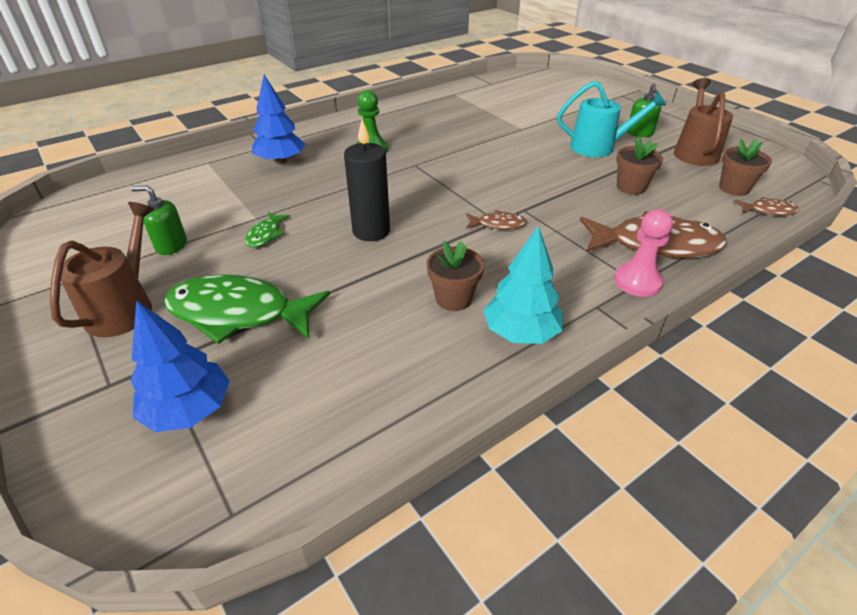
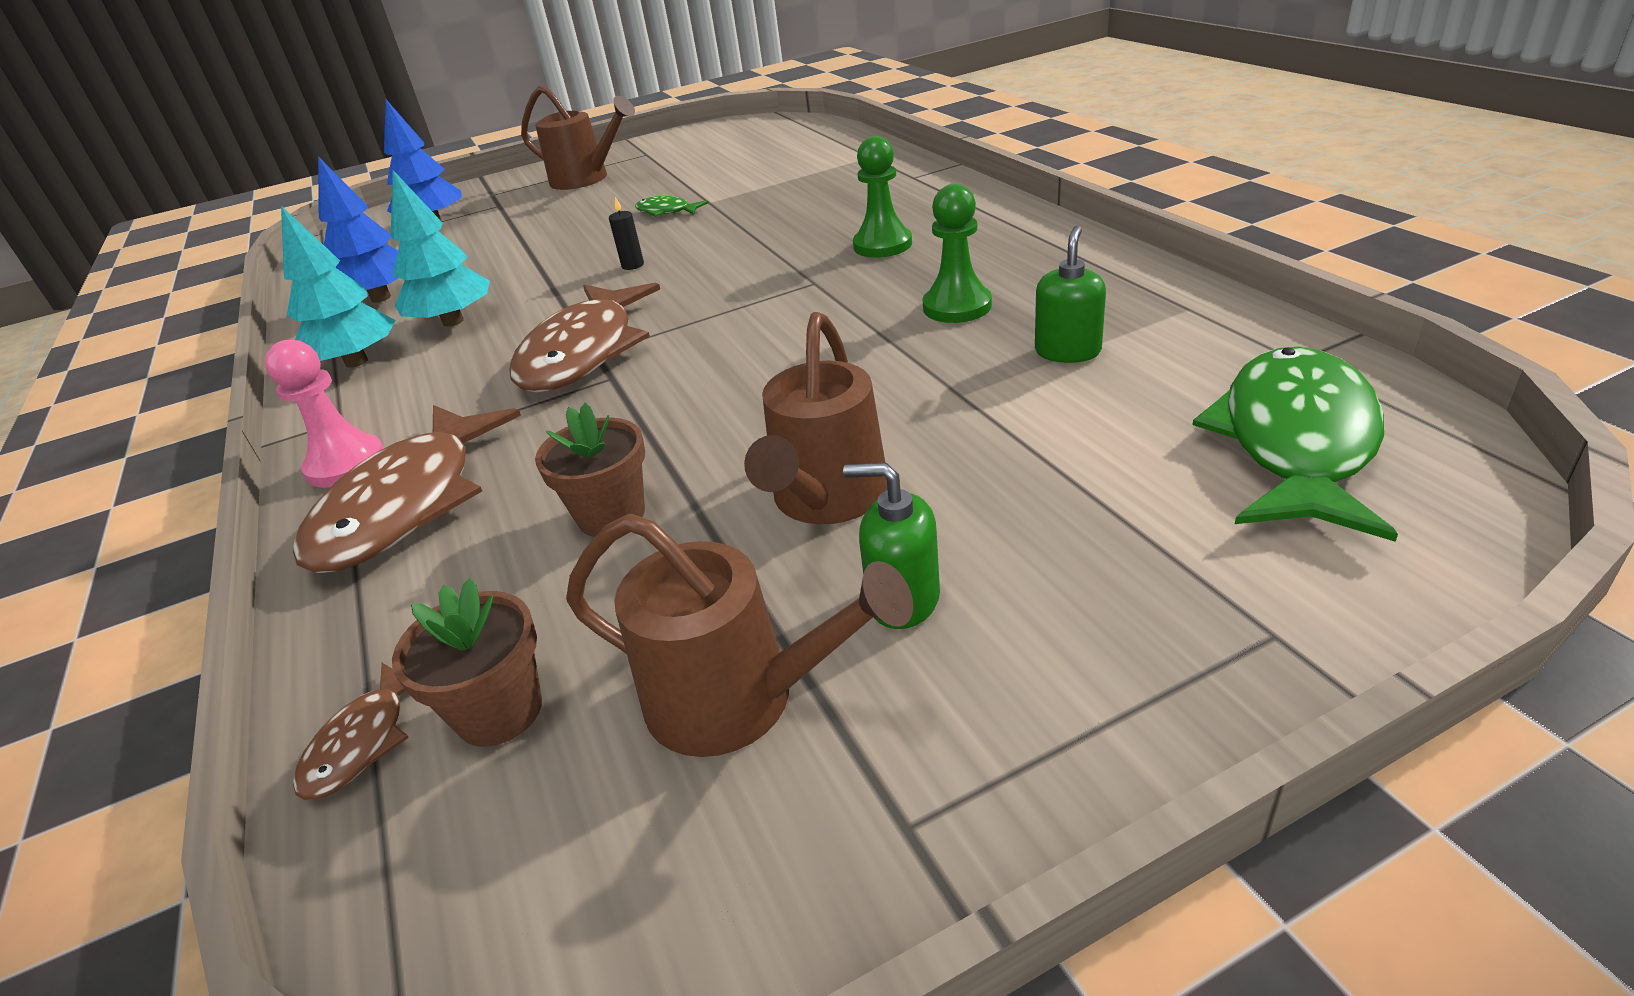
camera: 105 degrees right, 5 degrees down
(171, 245) = (676, 176): green soap dispenser -> green soap dispenser (1067, 351)
(238, 313) = (535, 221): green fish -> green fish (1295, 442)
(281, 161) = (859, 192): blue tree -> blue tree (381, 298)
(371, 231) = (633, 265): black candle -> black candle, size x0.44
(448, 130) = (957, 306): none -> green pawn
(453, 298) = (453, 321): brown flower pot -> turquoise tree
(498, 224) = (584, 352): brown fish -> brown fish, size x2.19
(599, 147) = (826, 500): turquoise watering can -> brown watering can

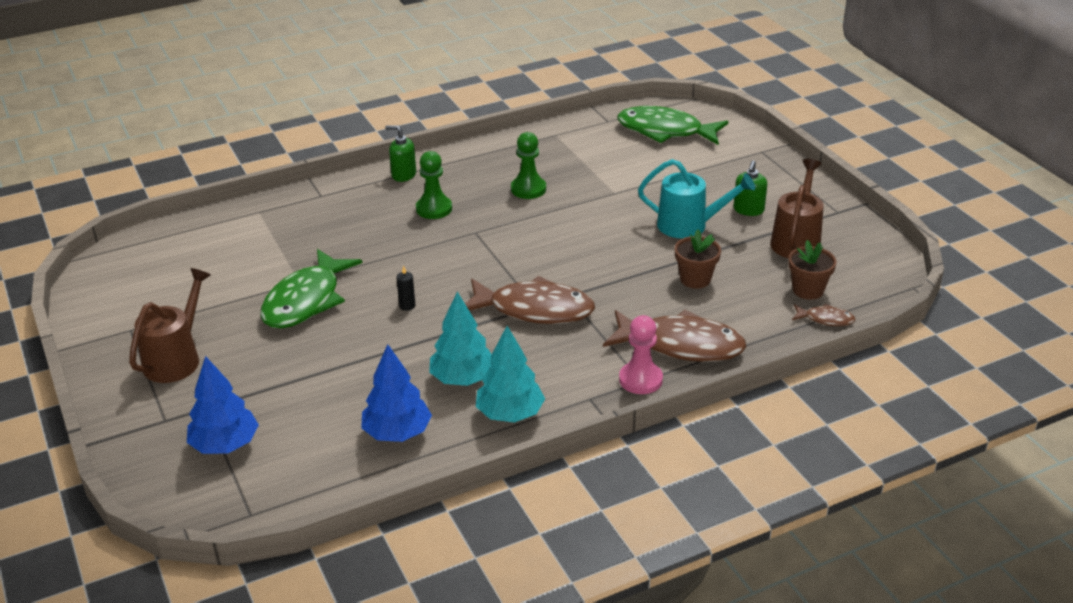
camera: 95 degrees left, 0 degrees up
(666, 211) = (306, 301): green fish -> green fish, size x2.19
(826, 500) = (689, 225): brown watering can -> turquoise watering can
(1067, 351) = (585, 165): green soap dispenser -> green soap dispenser (403, 175)

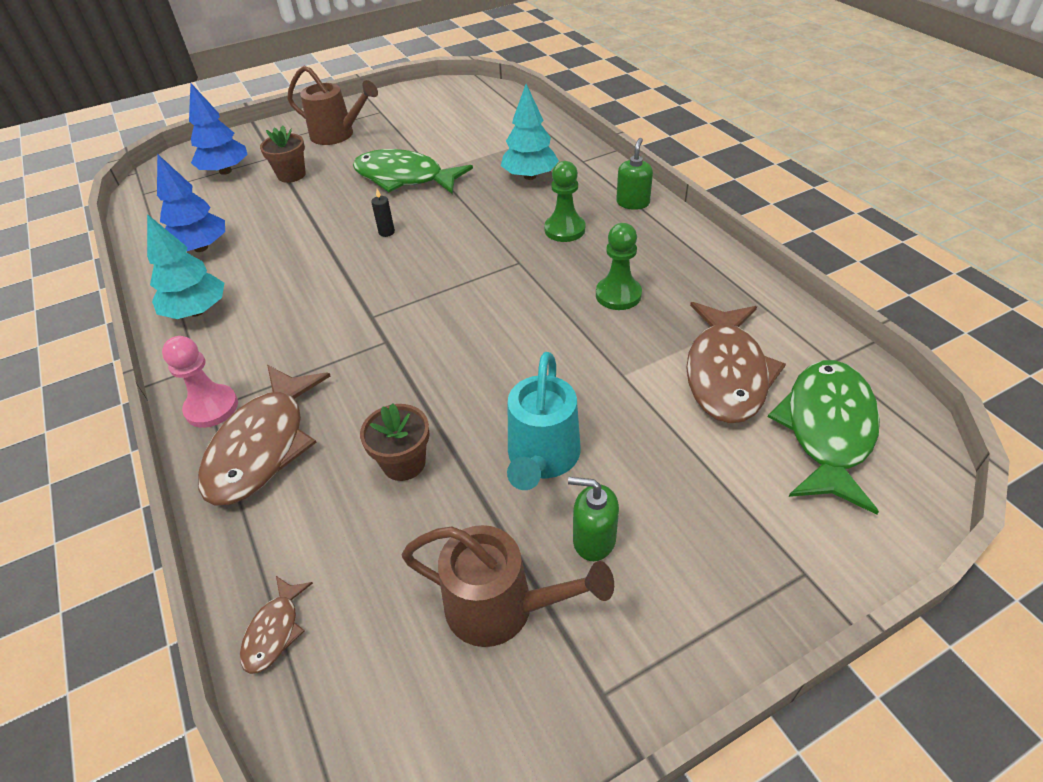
camera: 90 degrees right, 10 degrees up
(462, 379) = (261, 277): turquoise tree -> turquoise tree (530, 176)
(534, 309) = (363, 316): brown fish -> brown fish (726, 373)
(808, 290) = (356, 612): brown flower pot -> brown flower pot (291, 175)

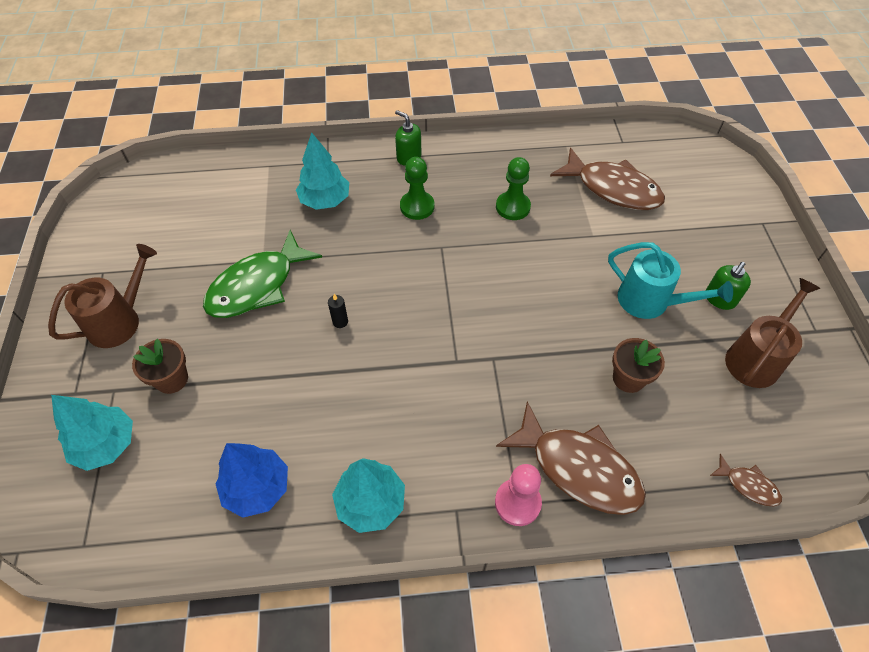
camera: 70 degrees left, 10 degrees up
(225, 171) = (106, 445): blue tree -> turquoise tree
(827, 430) = (673, 170): green fish -> none

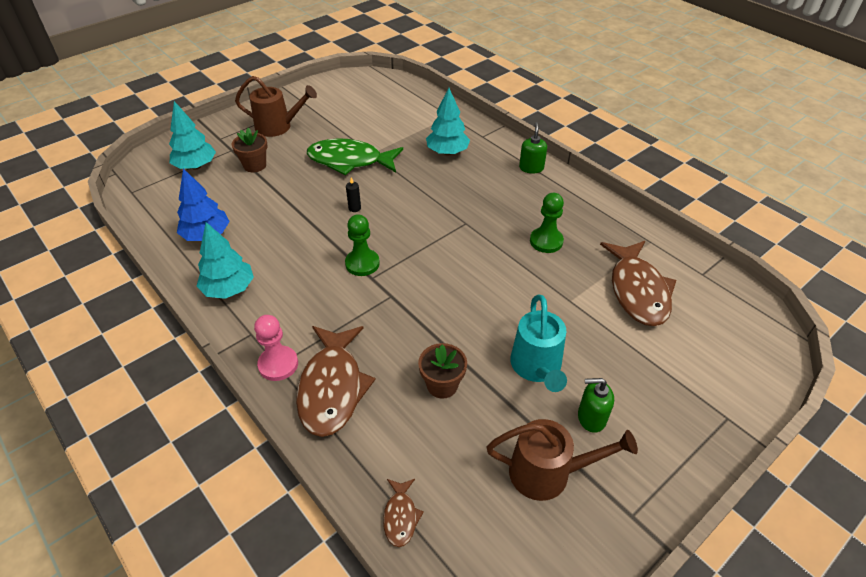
camera: 55 degrees right, 10 degrees down
(417, 206) = (489, 194): green pawn -> green pawn (362, 263)

